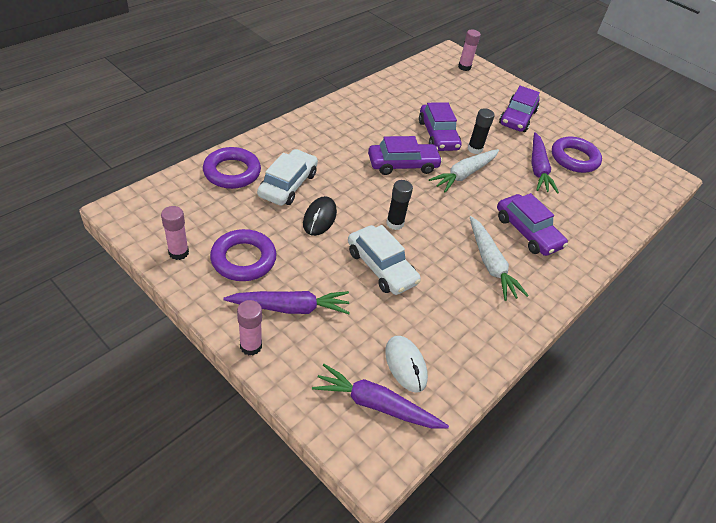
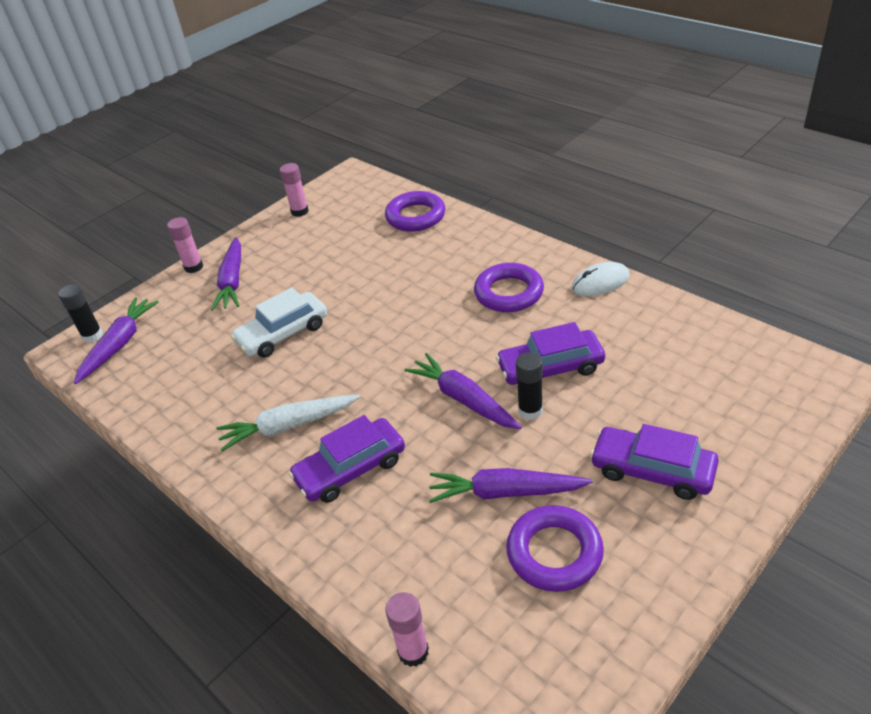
camera: 100 degrees right, 5 degrees down
(243, 259) = (292, 246): purple ring -> purple ring (509, 293)
(288, 184) = (404, 253): white car -> none
(319, 218) = (354, 282): black mouse -> none
(395, 223) = (352, 338): black glue stick -> black glue stick (92, 336)
(403, 164) = (467, 337): purple car -> none
(405, 365) = (156, 360): white mouse -> white mouse (600, 282)
(464, 67) = (787, 395): pink glue stick -> pink glue stick (413, 652)
(464, 174) = (463, 399): white carrot -> purple carrot

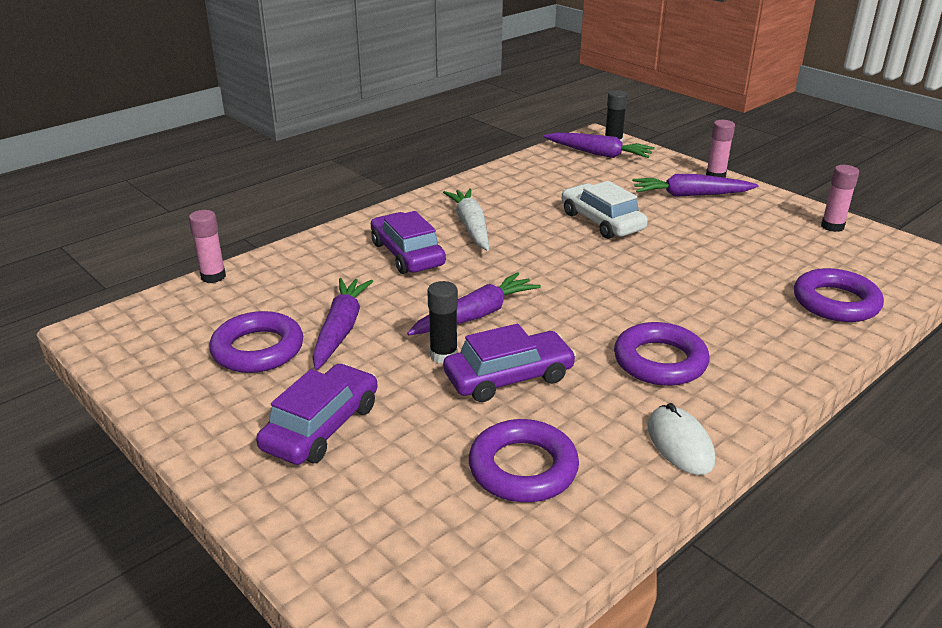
camera: 90 degrees right, 10 degrees down
(550, 368) = (508, 377): purple car -> purple car turned 75 degrees clockwise
(653, 349) = (523, 468): none -> purple ring

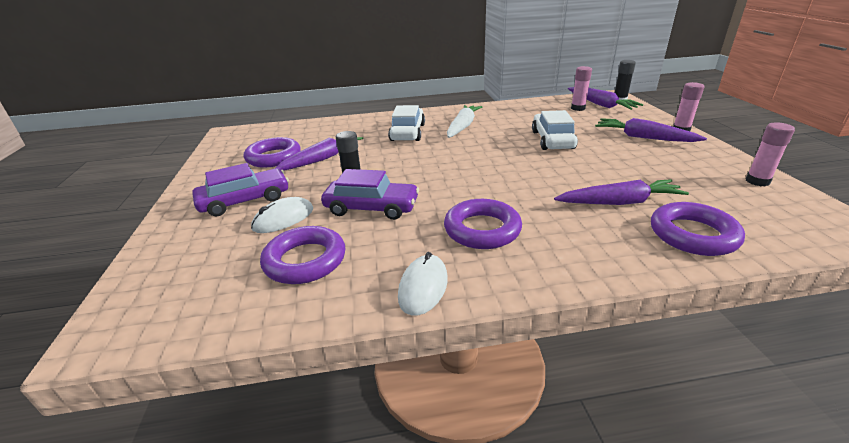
camera: 35 degrees right, 0 degrees up
(213, 277) = (303, 123): pink glue stick -> pink glue stick (578, 108)
(407, 254) = (407, 132): purple car -> white car
(418, 431) = (283, 219): none -> white mouse
(475, 315) = (400, 170): purple carrot -> purple carrot (619, 202)

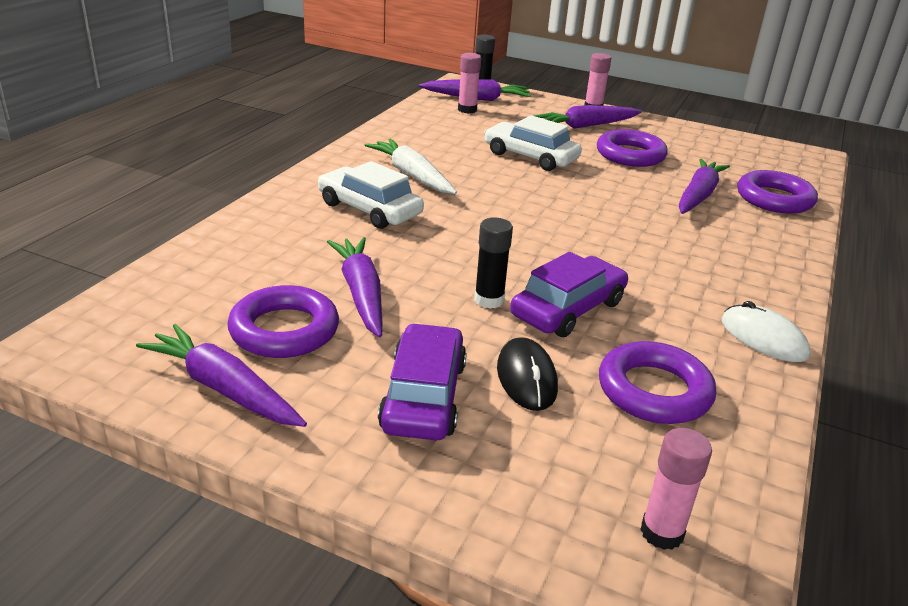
camera: 60 degrees left, 0 degrees up
(220, 164) = (224, 388): none -> purple carrot
(283, 219) = (526, 378): white mouse -> black mouse
(482, 229) = (685, 270): purple ring -> purple ring (630, 155)
(757, 181) = (718, 139): pink glue stick -> pink glue stick (661, 532)

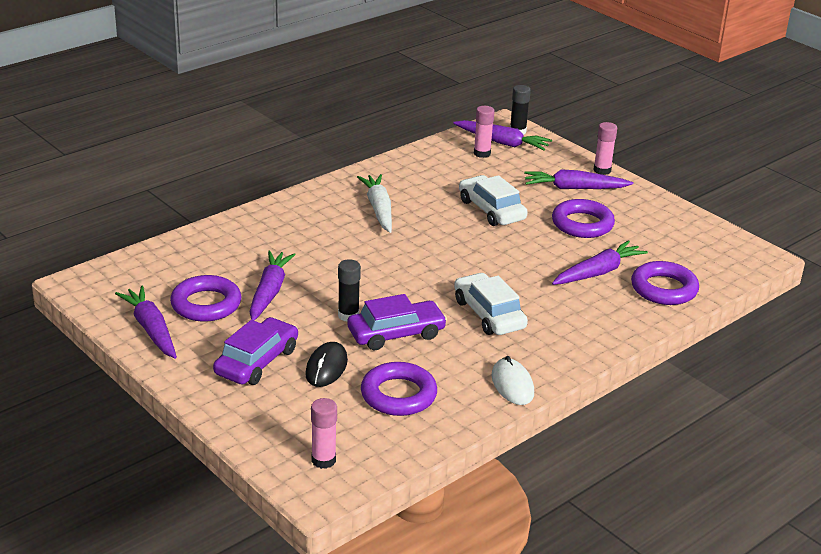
camera: 25 degrees right, 0 degrees up
(369, 209) = (323, 232): white car -> white car (489, 314)

